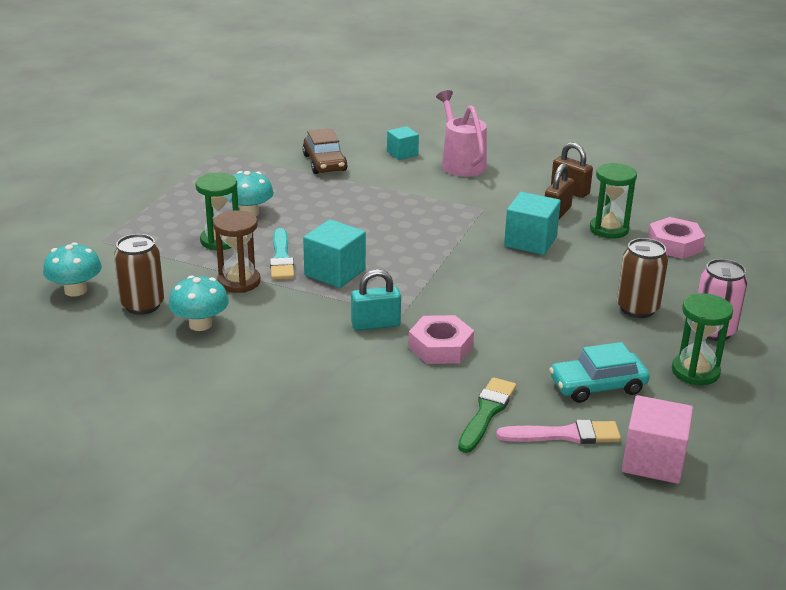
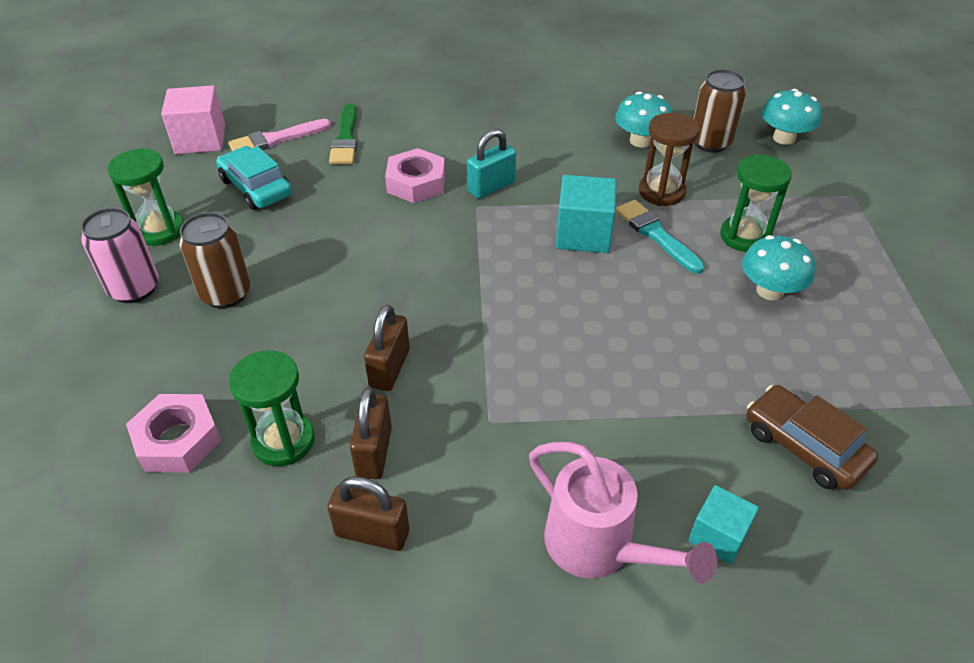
camera: 155 degrees right, 15 degrees up
(530, 241) = (389, 368): turquoise cube -> brown padlock
(597, 386) = (256, 187): turquoise car -> turquoise car turned 90 degrees counterclockwise

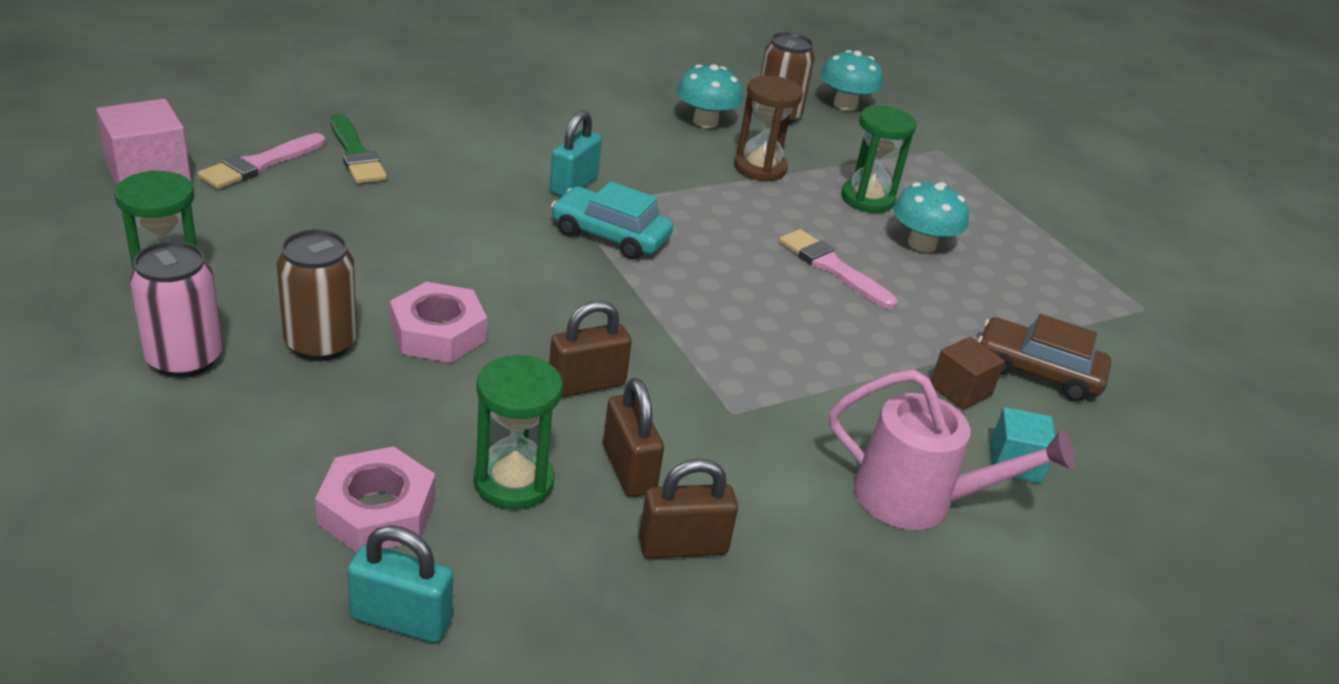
camera: 30 degrees left, 10 degrees down
(139, 533) = (401, 619): none -> turquoise padlock
(256, 187) = (273, 221): turquoise car -> turquoise car (610, 235)
(389, 368) = (586, 384): brown padlock -> brown padlock turned 75 degrees clockwise
(416, 183) = (481, 191): pink nut -> pink nut (438, 333)
(583, 234) = (707, 219): turquoise cube -> none
(656, 235) = (782, 209): turquoise brush -> none
(666, 300) = (832, 268): none -> pink brush
(711, 448) = (960, 390): none -> brown cube

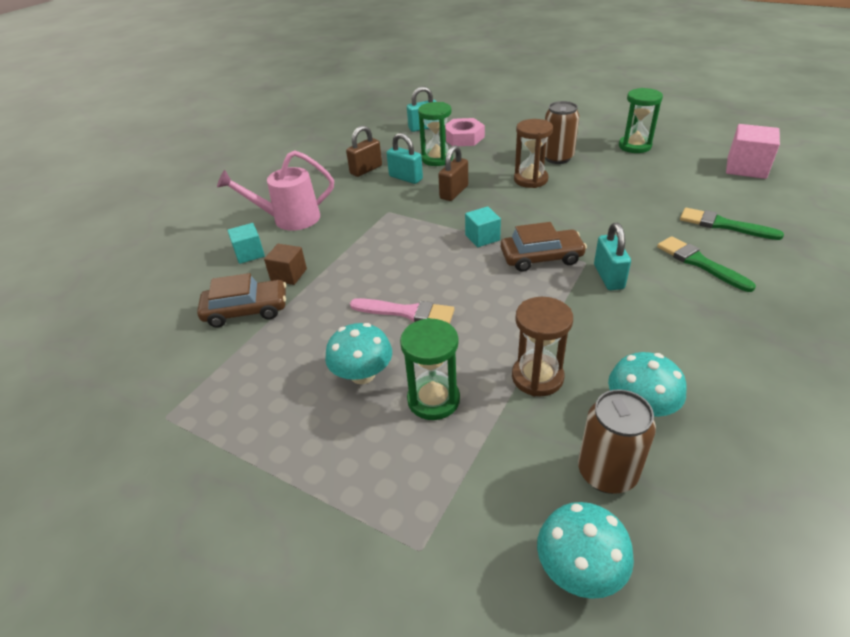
camera: 155 degrees right, 5 degrees up
(184, 359) = (582, 136): pink can -> none
(260, 164) = (735, 196): pink brush -> none
(438, 333) = (530, 179): pink nut -> brown hourglass
(463, 147) = (700, 263): none -> green brush
(610, 235) = (541, 257): turquoise car -> brown car
(629, 469) = (406, 178): brown padlock -> turquoise padlock
(644, 293) = (482, 237): none -> turquoise cube

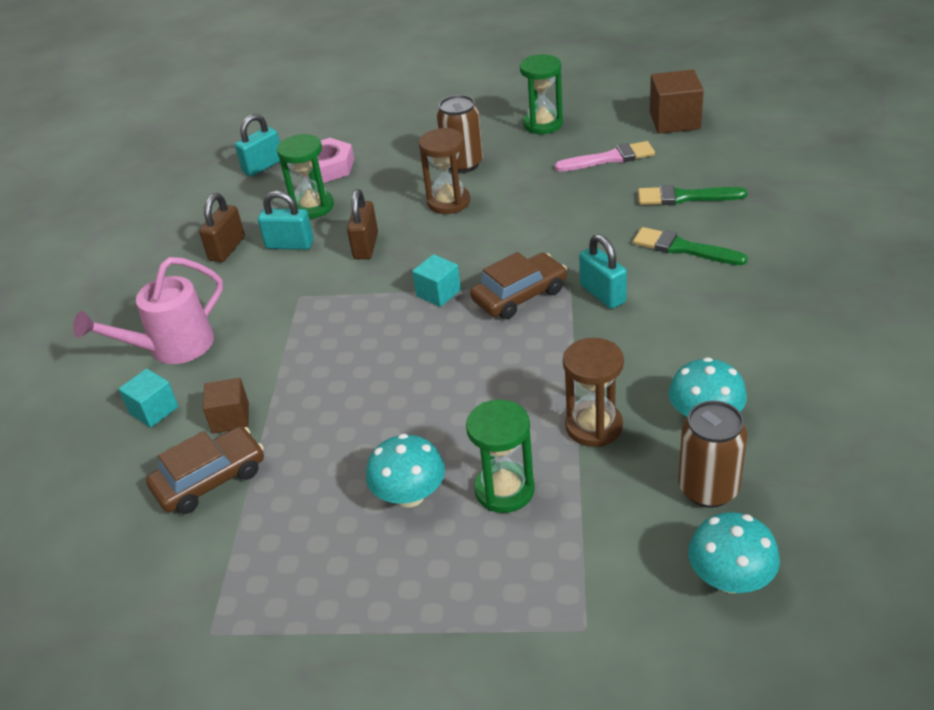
camera: 25 degrees left, 0 degrees up
(406, 312) = (410, 410): pink brush -> pink brush (609, 158)
(746, 168) = (674, 121): pink cube -> brown cube

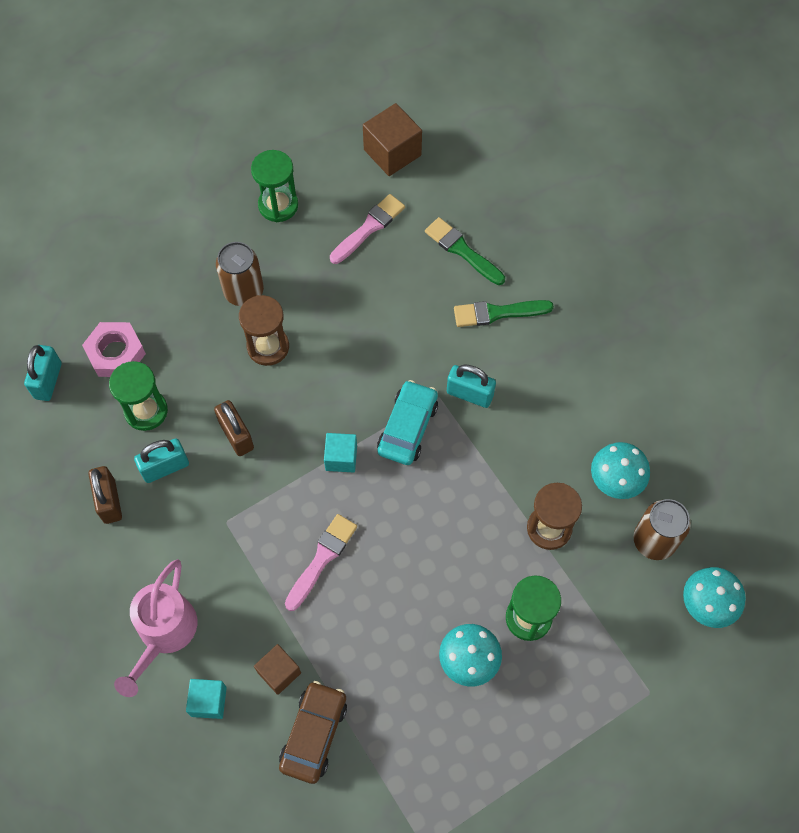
camera: 40 degrees left, 25 degrees up
(351, 354) = (322, 559): none -> pink brush
(519, 295) = (407, 427): brown car -> turquoise car
(685, 197) = (462, 250): green brush -> green brush turned 75 degrees clockwise

